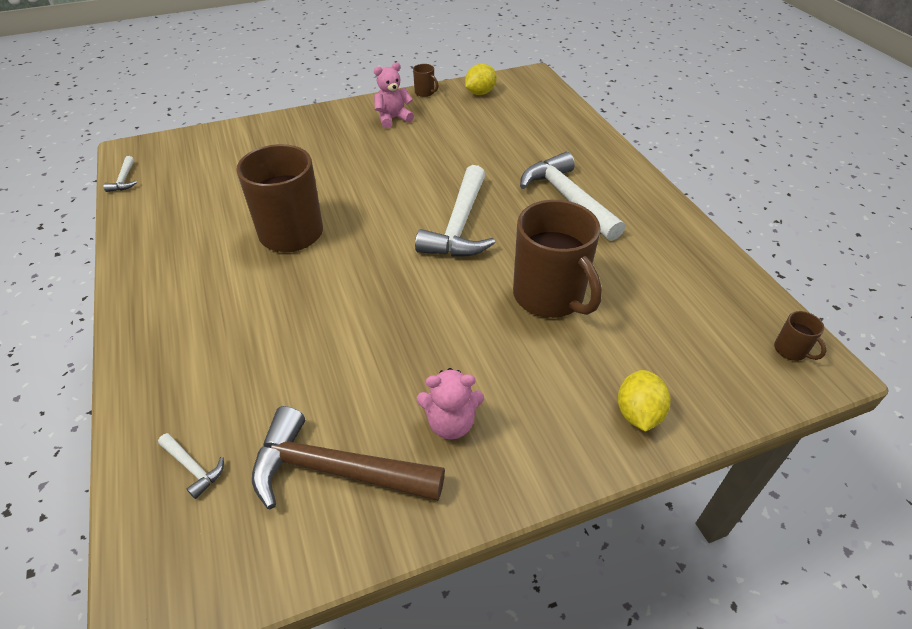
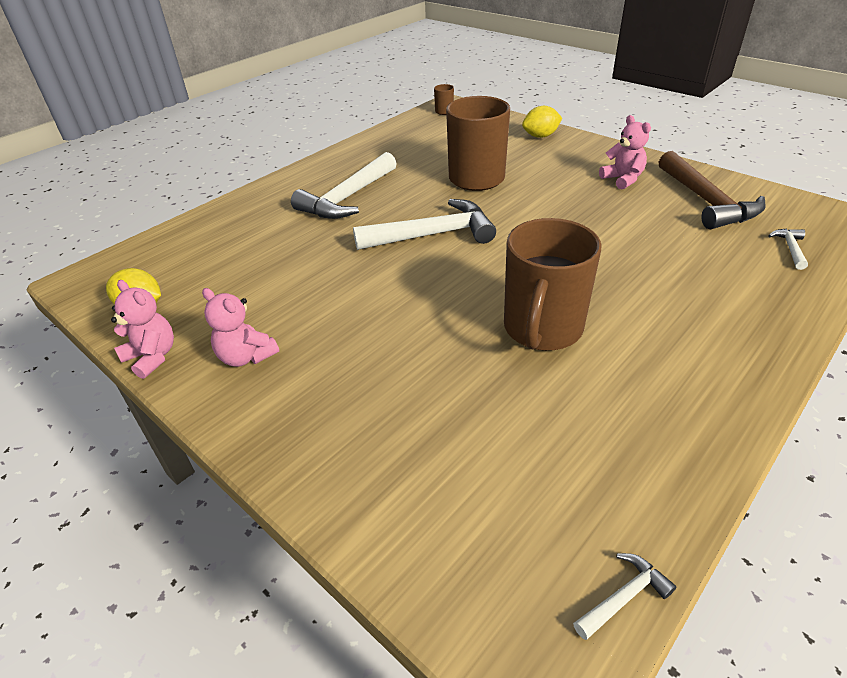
camera: 115 degrees left, 5 degrees down
(425, 92) = (152, 357): brown mug -> pink teddy bear

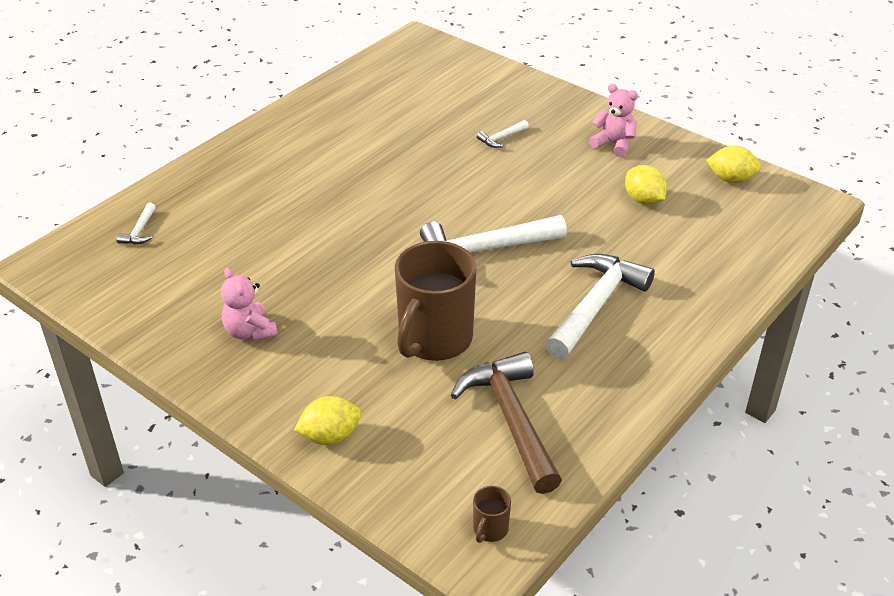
camera: 175 degrees right, 0 degrees up
(152, 357) = (686, 144): pink teddy bear -> none
(255, 283) = (643, 200): none -> yellow lemon
(542, 329) = (391, 163): brown mug -> none
(623, 596) = (379, 56): white hammer -> white hammer (501, 138)
(706, 201) = (173, 292): brown hammer -> brown hammer (511, 419)

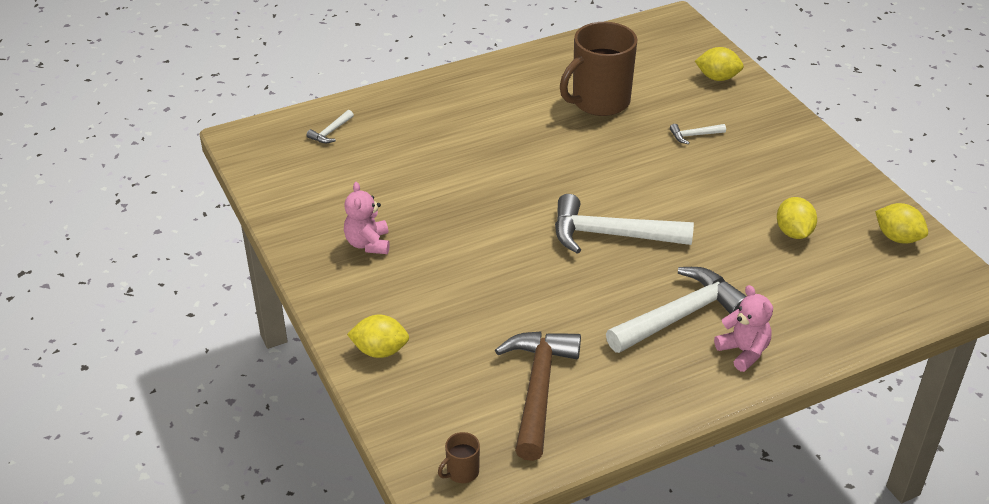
camera: 25 degrees right, 0 degrees up
(434, 339) = (516, 299): brown mug -> brown mug (599, 101)
(488, 81) = (717, 78): none -> yellow lemon
(614, 144) = (800, 171): pink teddy bear -> pink teddy bear (743, 351)

